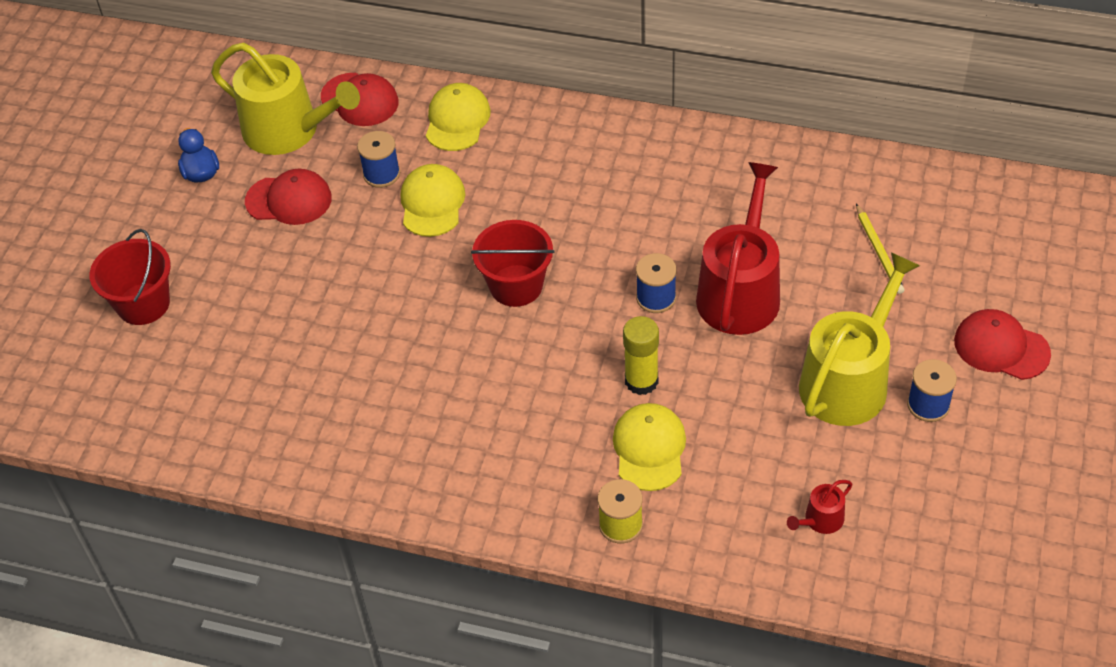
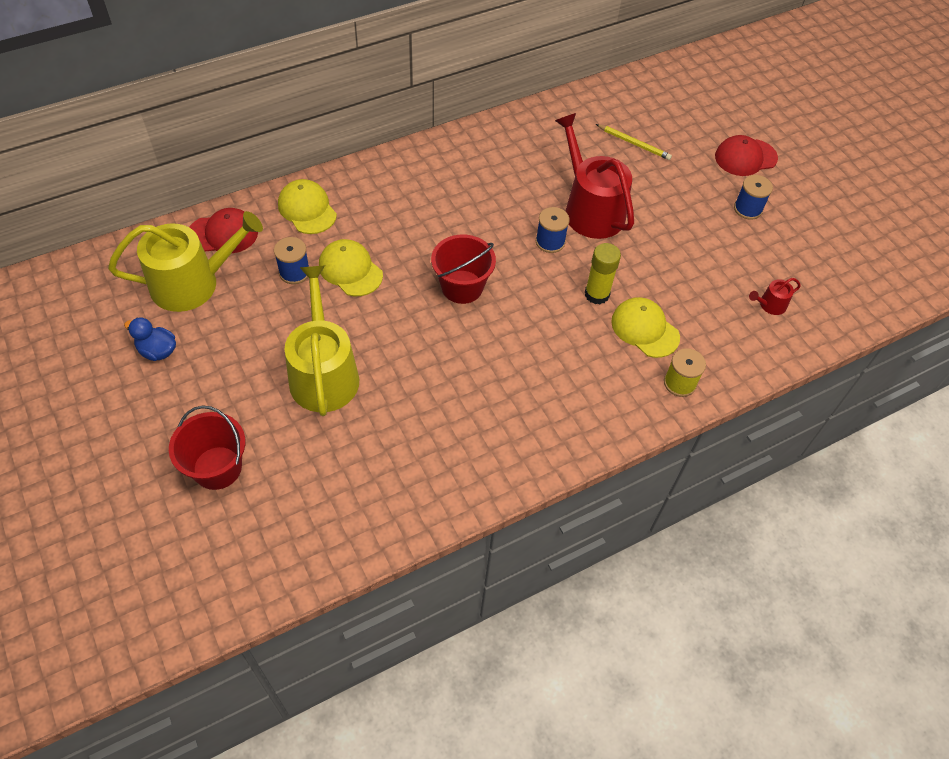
camera: 50 degrees left, 5 degrees up
(289, 200) = (247, 328): red cap -> none
(820, 520) = (770, 305): red watering can -> red watering can turned 60 degrees clockwise
(849, 380) = (698, 221): yellow watering can -> yellow watering can (323, 373)

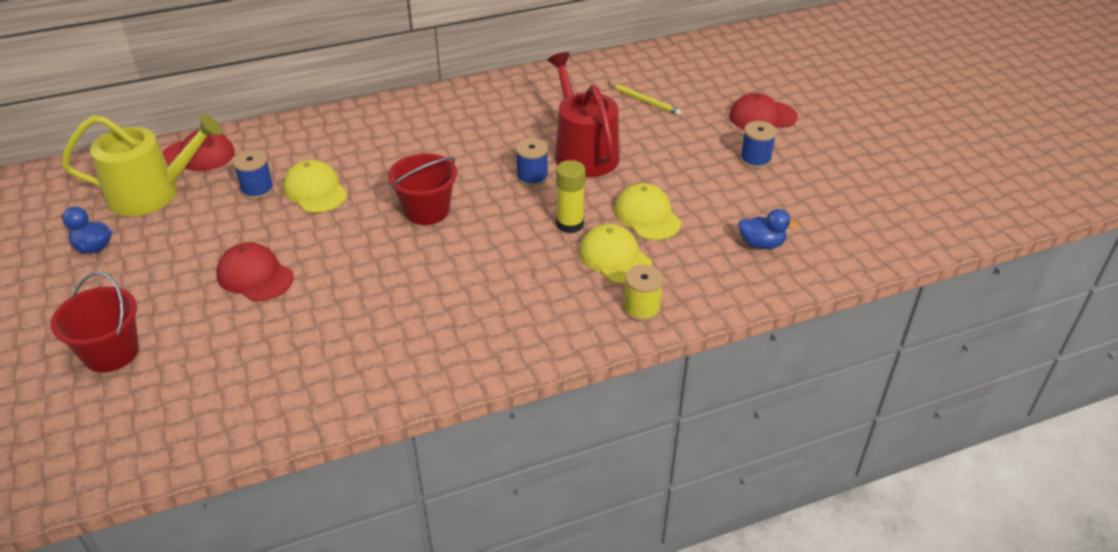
camera: 10 degrees right, 15 degrees down
(307, 209) = (290, 139): yellow cap -> yellow cap (647, 216)
(323, 373) = (255, 276): yellow watering can -> red cap
(770, 305) = (761, 244): red watering can -> blue duck

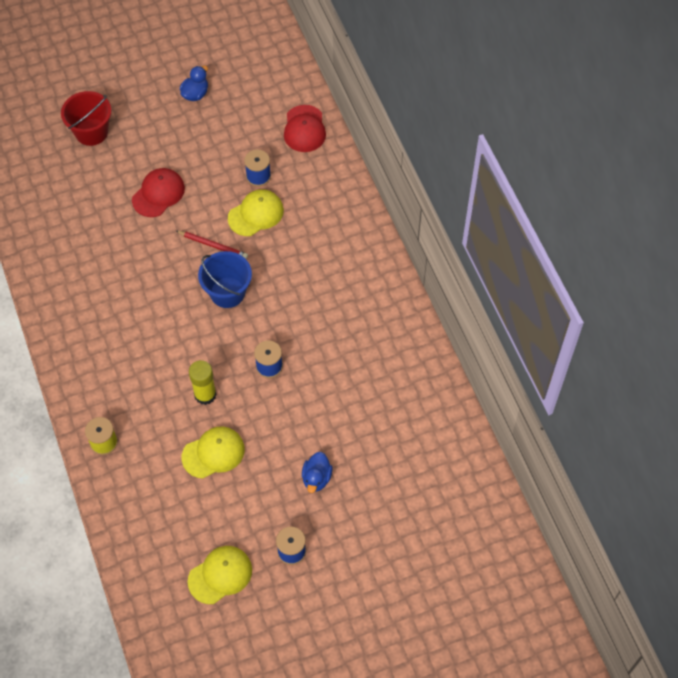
camera: 90 degrees right, 20 degrees up
(152, 193) = (256, 112): yellow watering can -> none
(353, 224) = (213, 245): none -> red pencil
(427, 210) = (227, 292): red bucket -> blue bucket
(583, 152) = (305, 406): red watering can -> none
(615, 258) = (162, 426): yellow cap -> yellow cap (220, 575)
(644, 101) = (390, 462): yellow pencil -> none
(761, 244) = (172, 539): blue duck -> blue duck (316, 478)
(762, 117) = (363, 568): red cap -> none

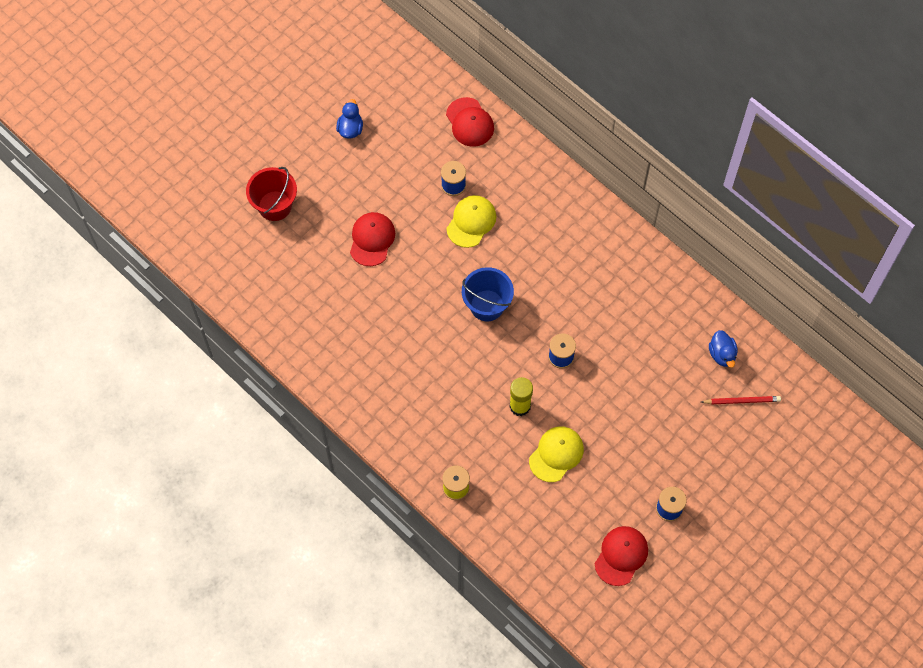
camera: 25 degrees left, 5 degrees up
(213, 245) = (449, 267): red pencil -> red pencil (742, 401)
(220, 575) = (621, 556): yellow cap -> red cap
(316, 478) = (655, 437): blue duck -> blue duck (722, 354)

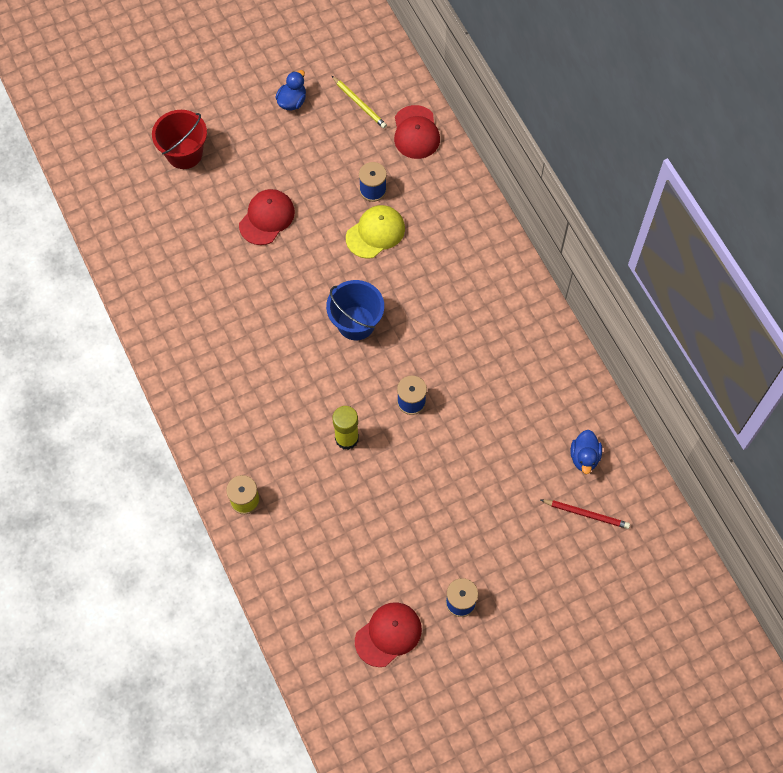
camera: 20 degrees right, 0 degrees up
(410, 112) = (359, 103): none -> yellow pencil
(556, 454) = (364, 502): yellow cap -> none

